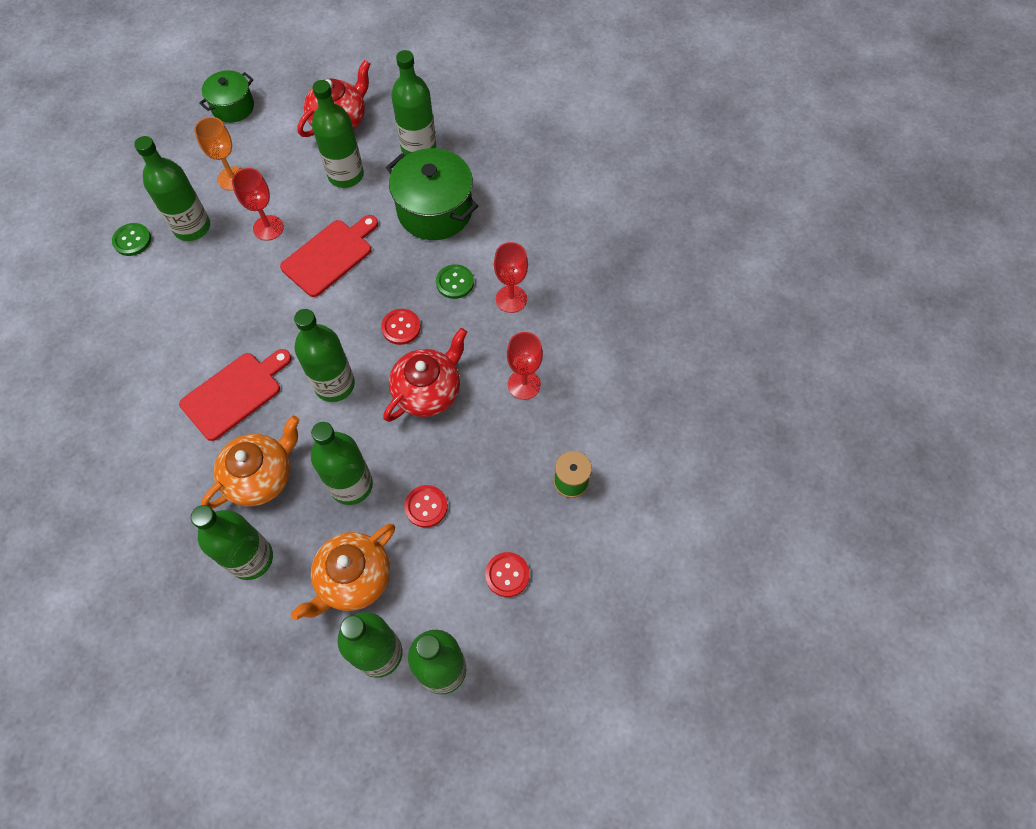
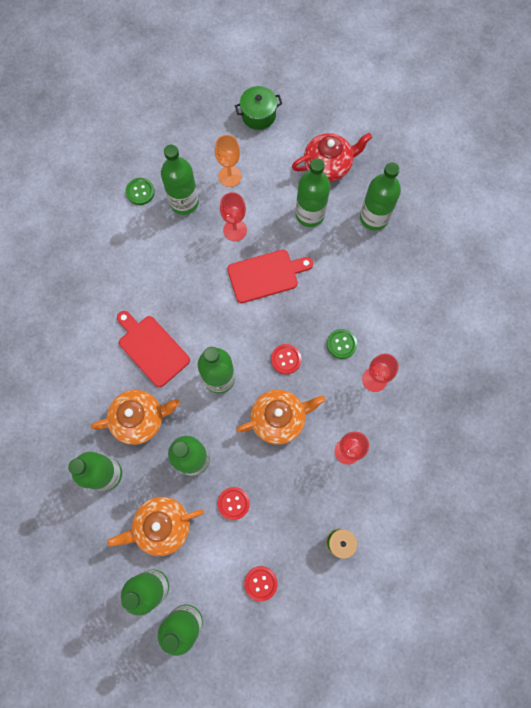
camera: 30 degrees right, 10 degrees up
(235, 393) = (152, 348): red cutting board -> red cutting board turned 120 degrees counterclockwise
(428, 391) = (279, 419): red teapot -> orange teapot
(435, 211) = (358, 278): green pot -> none

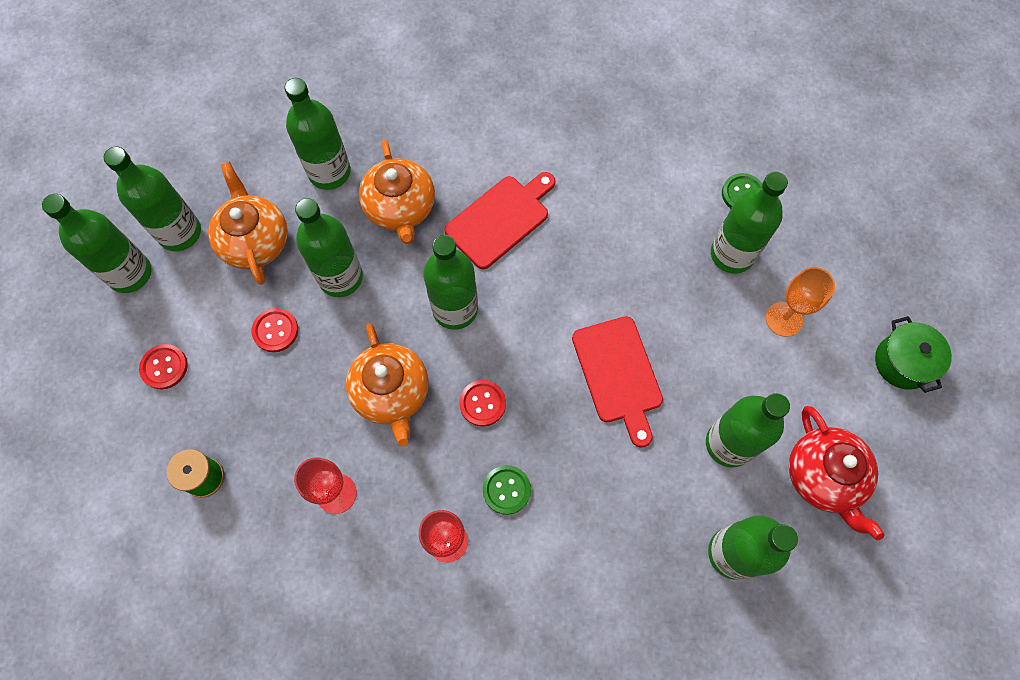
camera: 90 degrees right, 5 degrees down
(235, 230) = (691, 328): red goblet -> none

